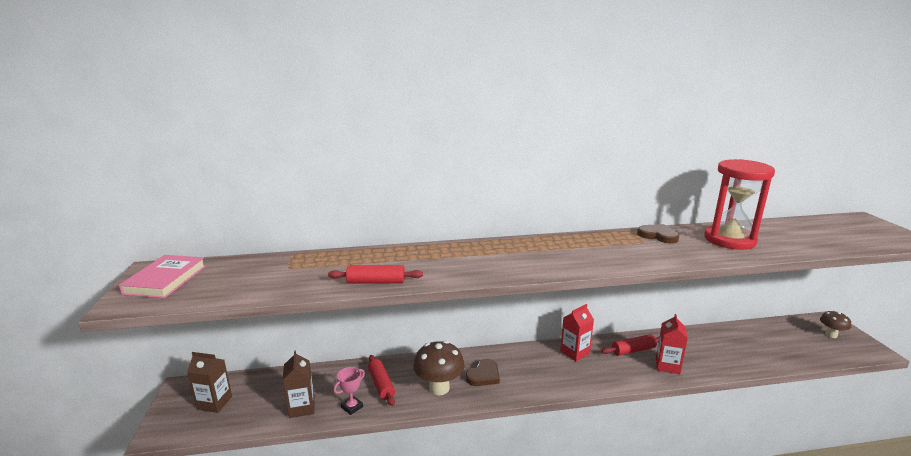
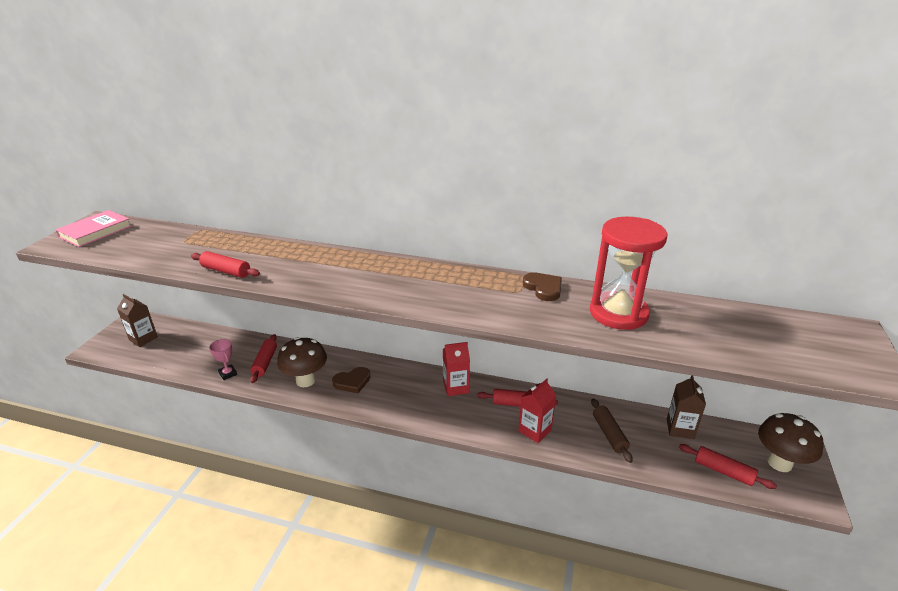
camera: 25 degrees right, 10 degrees up
(302, 407) = (194, 362): brown carton -> brown carton (680, 428)
(352, 407) = (228, 374): pink trophy -> pink trophy turned 75 degrees clockwise
(717, 351) = (609, 434): none -> brown rolling pin
(809, 351) = (723, 471): none -> red rolling pin
(831, 335) = (779, 463): brown mushroom -> brown mushroom, size x1.69

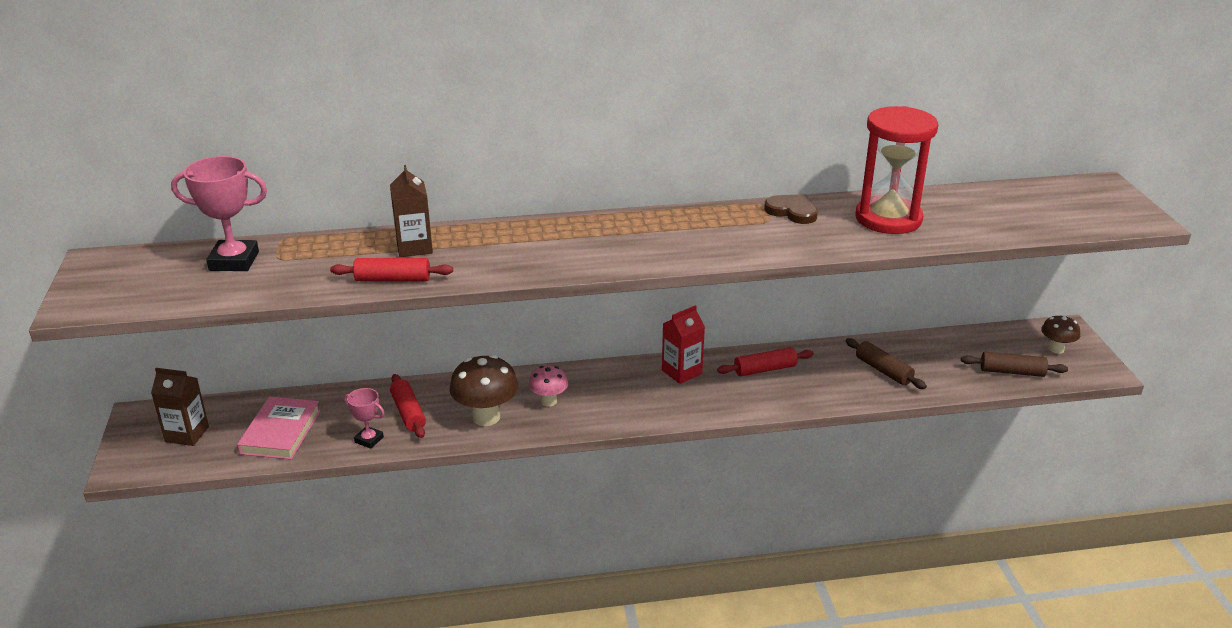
camera: 25 degrees left, 0 degrees up
(95, 231) = (119, 275): pink book -> pink book (280, 432)
(159, 237) = (234, 261): none -> pink trophy
(352, 382) = (549, 401): brown heart -> pink mushroom
(534, 430) = (805, 390): red carton -> none
(680, 428) = (948, 345): brown carton -> brown carton (414, 247)
(723, 471) = (1012, 372): red rolling pin -> brown rolling pin
(779, 463) = (1056, 349): brown mushroom -> brown mushroom, size x0.59

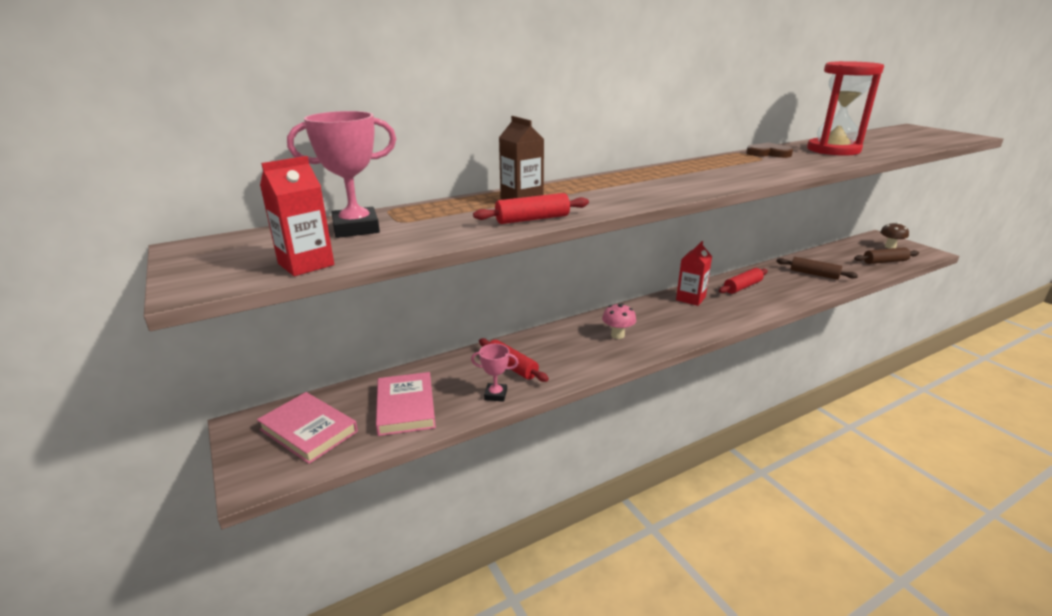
camera: 20 degrees left, 5 degrees down
(163, 300) = (306, 264): none -> red carton
(187, 434) = (308, 430): brown carton -> pink book
(486, 417) = (580, 356): brown mushroom -> none

